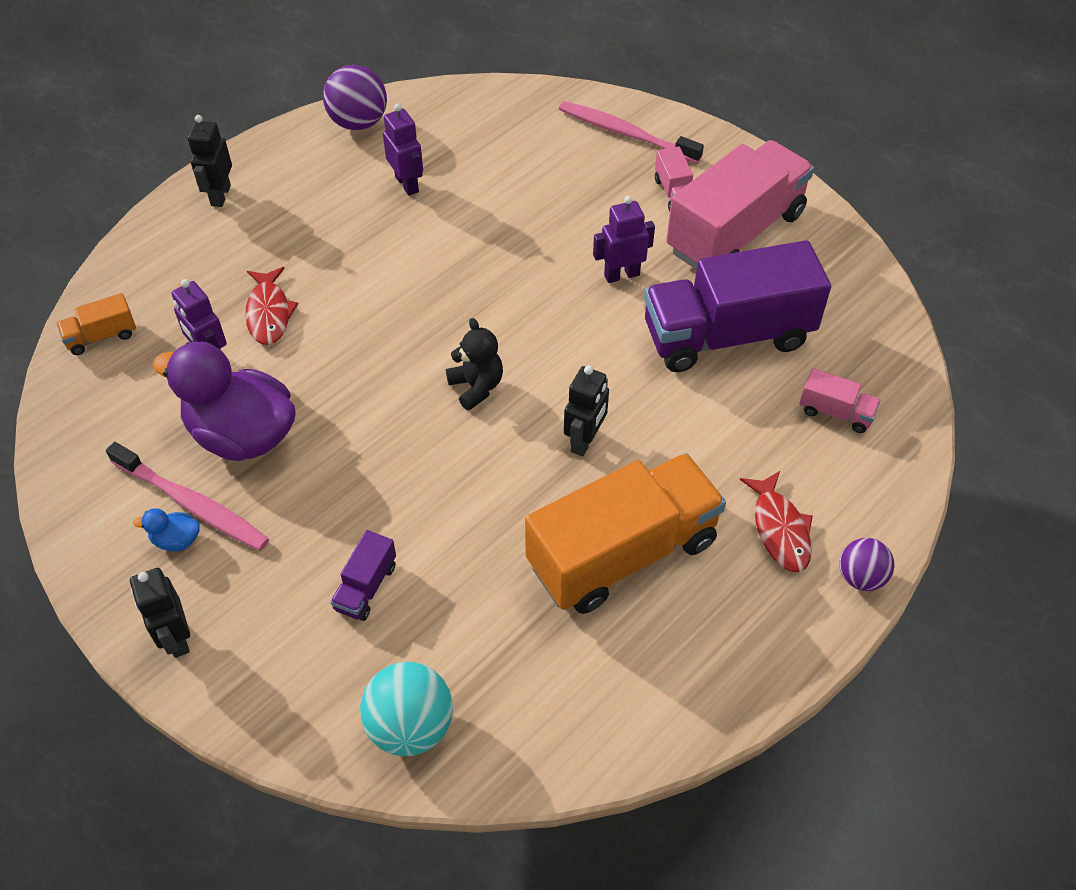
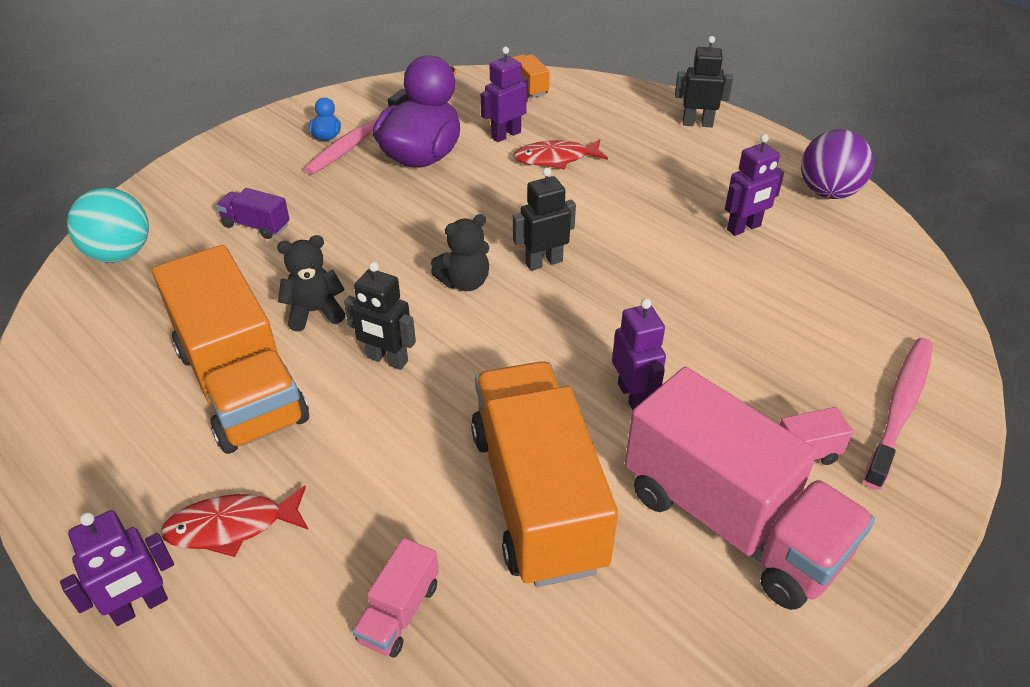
camera: 90 degrees right, 10 degrees down
(176, 638) = (242, 144): black robot -> black robot (543, 262)
(518, 507) = (315, 312): none -> black teddy bear
(727, 335) = (537, 497): purple truck -> orange truck
(860, 577) = (140, 607): purple ball -> purple robot

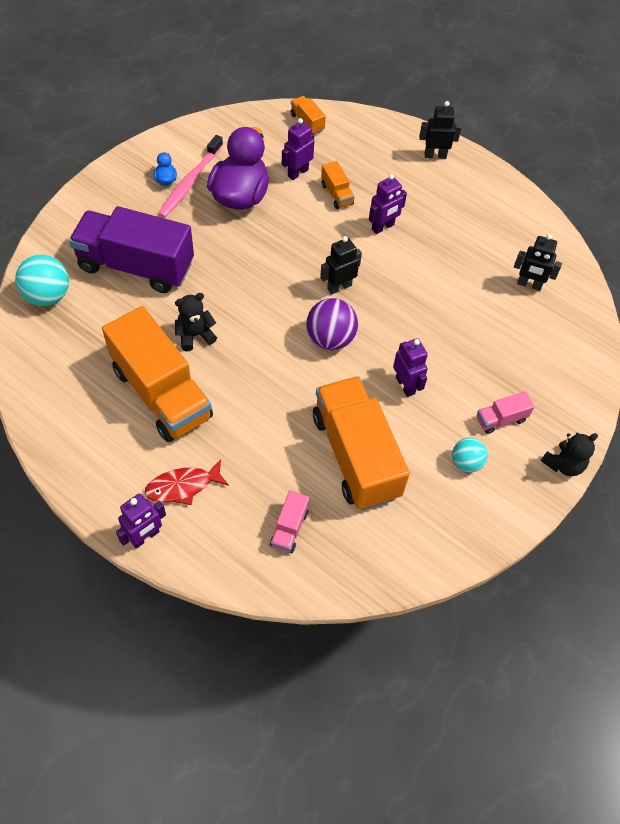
camera: 10 degrees left, 15 degrees up
(256, 226) = (136, 266): purple truck -> purple truck, size x2.37
(387, 360) = (250, 369): black robot -> black robot (529, 284)
(465, 282) = (289, 306): black teddy bear -> black teddy bear (563, 464)
(556, 159) = (336, 194): red fish -> orange truck
(731, 521) = (466, 462): pink truck -> turquoise ball
(744, 228) = (470, 251): purple robot -> purple robot (383, 227)
(828, 192) = (526, 217): purple ball -> purple ball (330, 339)
(900, 408) = (563, 383): pink toothbrush -> none

